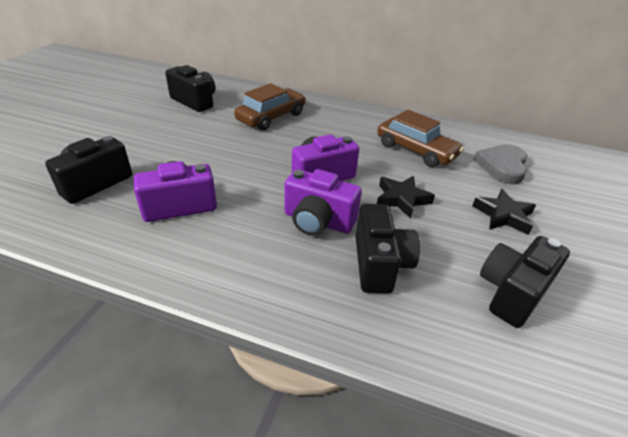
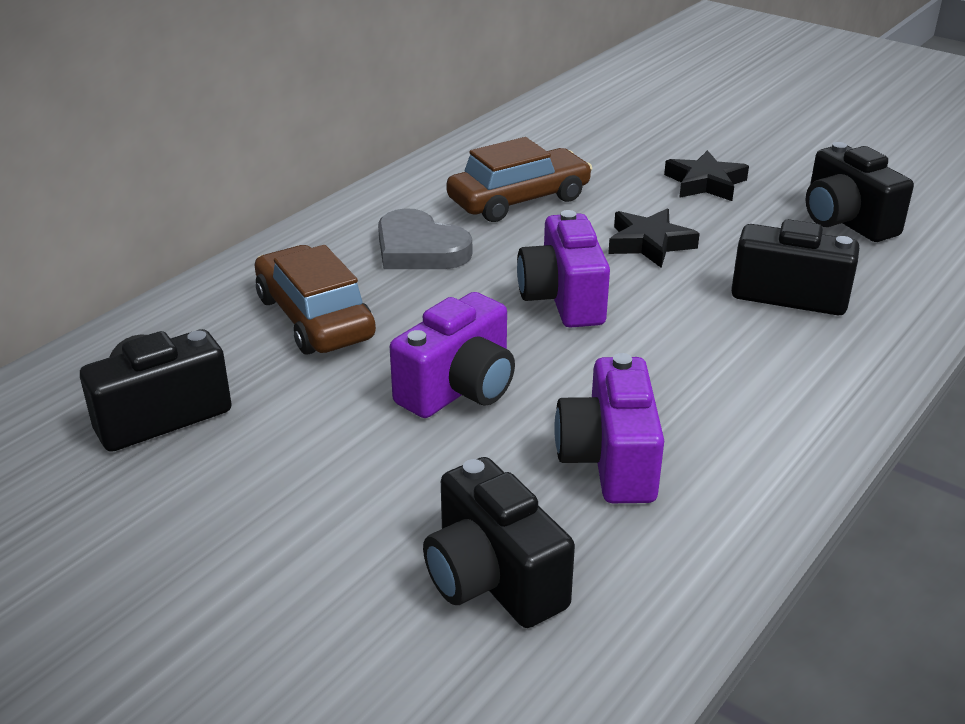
camera: 70 degrees left, 5 degrees down
(318, 221) = (688, 324): purple camera -> purple camera (459, 389)
(502, 166) = (591, 149): grey heart -> grey heart (419, 249)

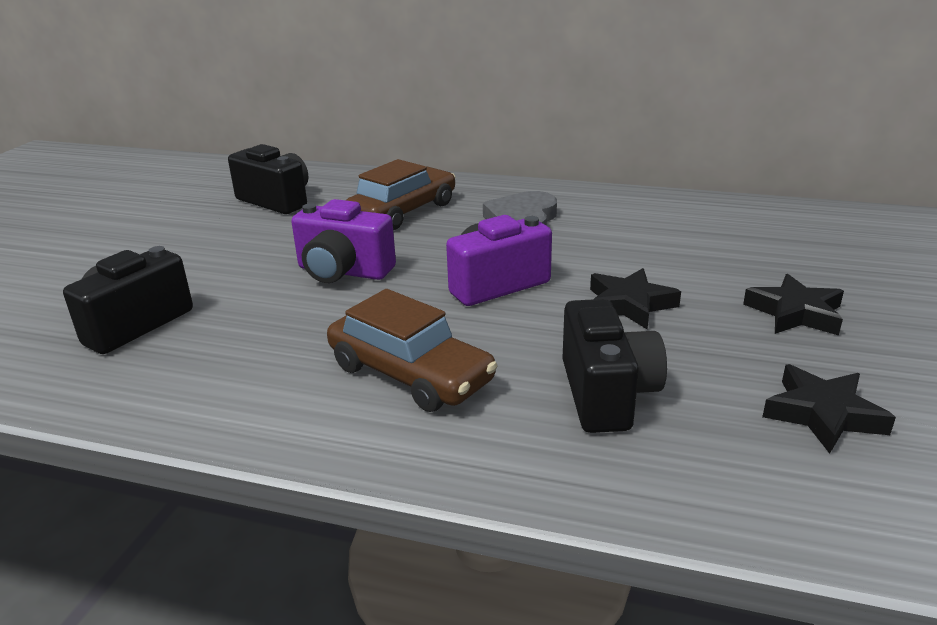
camera: 70 degrees right, 5 degrees down
(519, 200) = (642, 237): brown car -> brown car (410, 374)
(609, 460) = (275, 343): purple camera -> none
(846, 221) = (822, 414): black camera -> black star

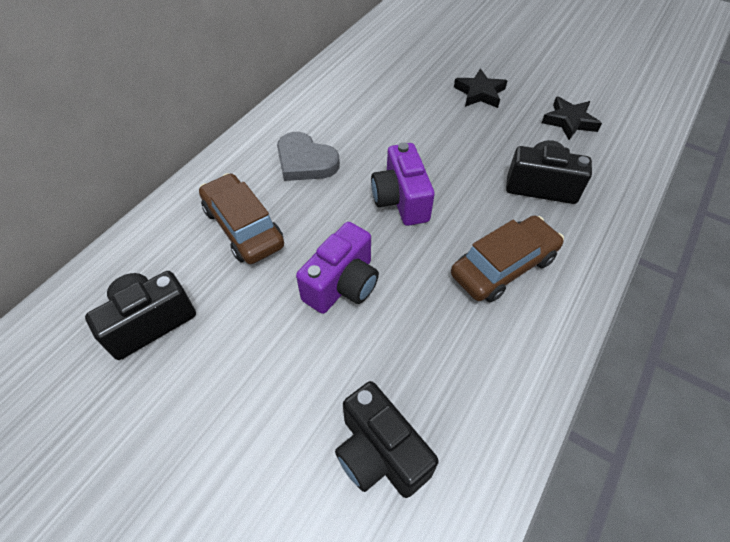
camera: 75 degrees left, 25 degrees up
(629, 304) = (450, 148): black star -> none

